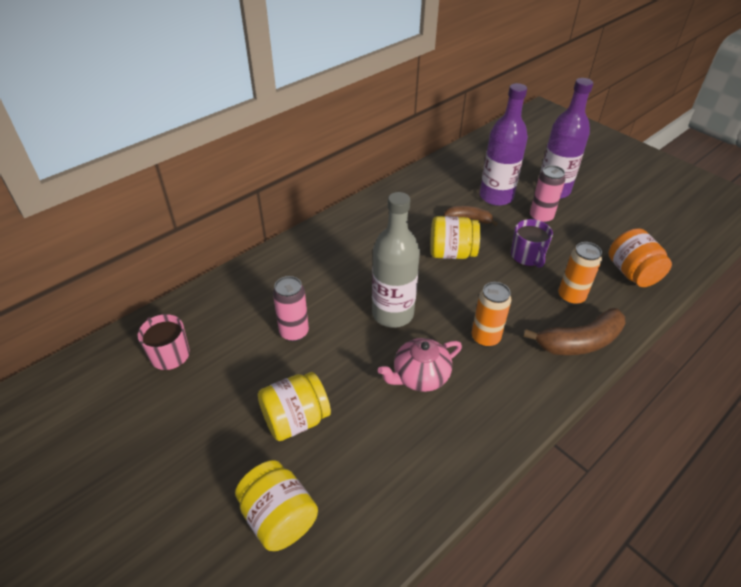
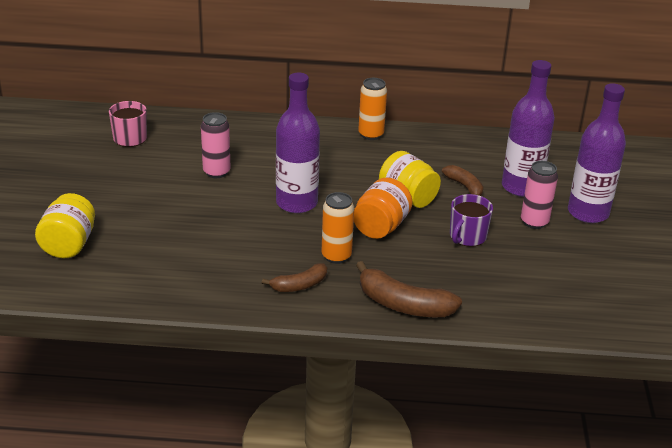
camera: 45 degrees right, 10 degrees down
(296, 419) = (146, 212): yellow jar -> none
(392, 313) = (296, 203): grey bottle -> purple bottle
(419, 376) = (253, 243): pink teapot -> none
(503, 385) = (299, 285): none -> brown banana
(571, 297) = (452, 279): orange can -> orange can (371, 134)
(632, 273) = (541, 302): orange jar -> orange jar (381, 227)

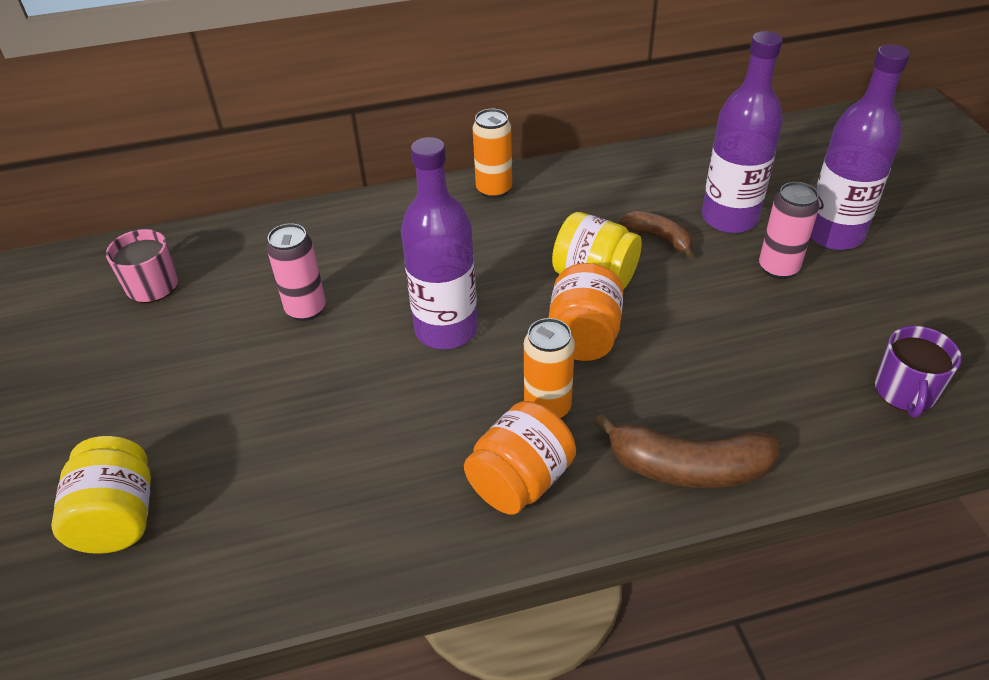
camera: 15 degrees left, 10 degrees up
(299, 285) = (520, 480): brown banana -> orange jar
(467, 236) = (707, 317): purple mug -> purple mug (905, 392)

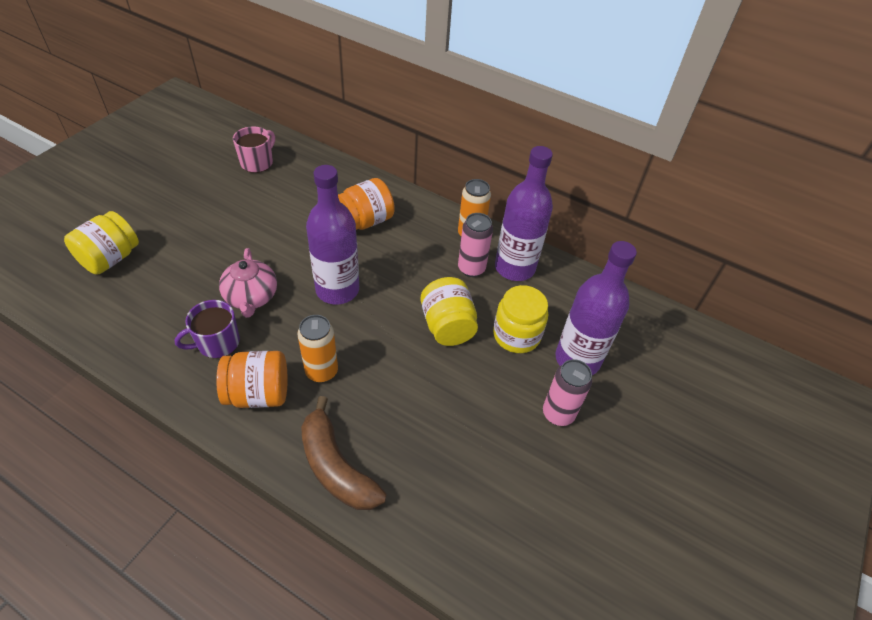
camera: 40 degrees right, 5 degrees up
(306, 309) = (296, 226): pink can -> pink can (471, 268)
(367, 409) = (251, 297): none -> pink teapot
(584, 336) = (393, 352): orange jar -> orange jar (365, 221)
(658, 238) = (516, 335): brown banana -> yellow jar
(834, 234) = (629, 426): purple bottle -> purple bottle (514, 267)
(905, 392) = (513, 553): purple mug -> purple mug (217, 343)

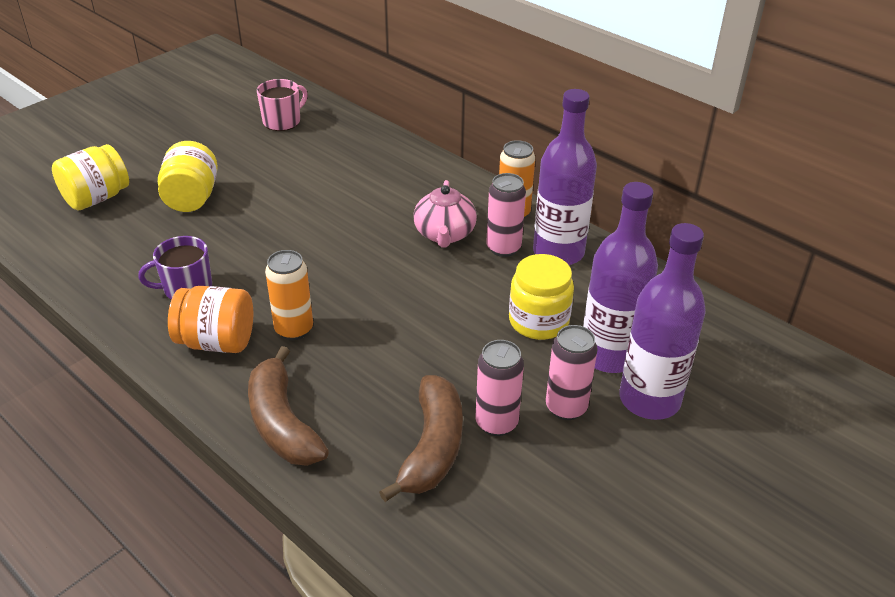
camera: 15 degrees right, 10 degrees down
(251, 297) = (236, 250): pink teapot -> pink teapot (444, 234)
(337, 290) = (336, 252): purple bottle -> purple bottle (649, 399)
(365, 221) = (390, 188): orange jar -> none
(447, 326) = (456, 302): yellow jar -> yellow jar (191, 198)
(465, 469) = (432, 447): none -> brown banana
(509, 437) = (496, 423): none -> pink can

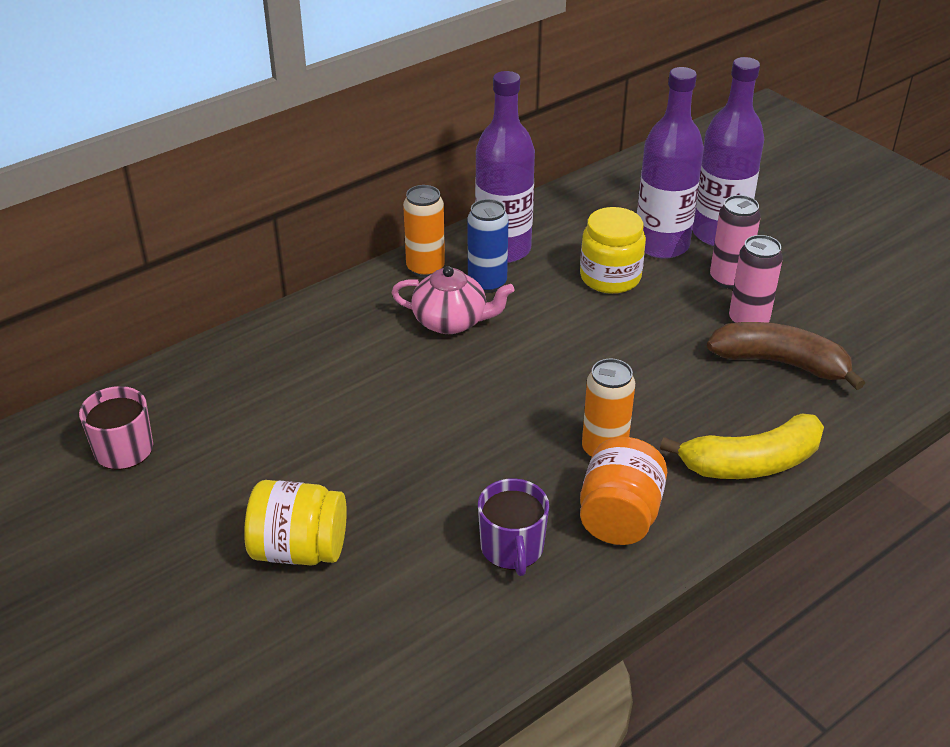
camera: 80 degrees left, 0 degrees up
(96, 198) = (259, 668): yellow jar -> none
(282, 423) = (751, 463): brown banana -> yellow banana
(503, 248) = (487, 283): pink can -> blue can

